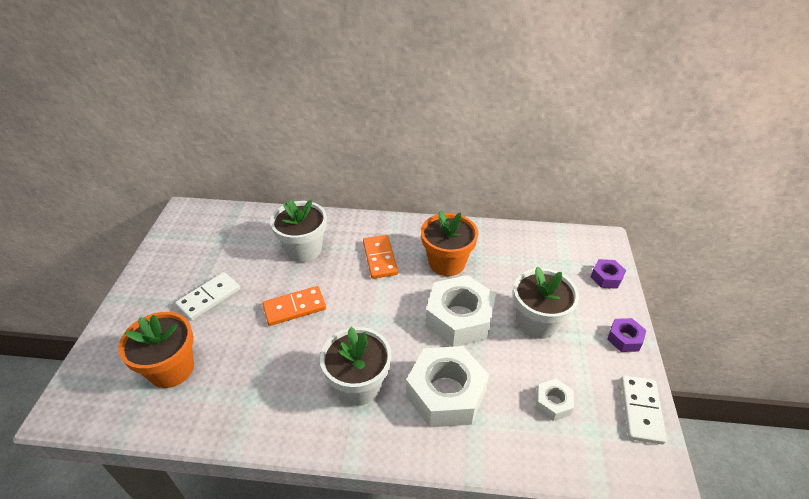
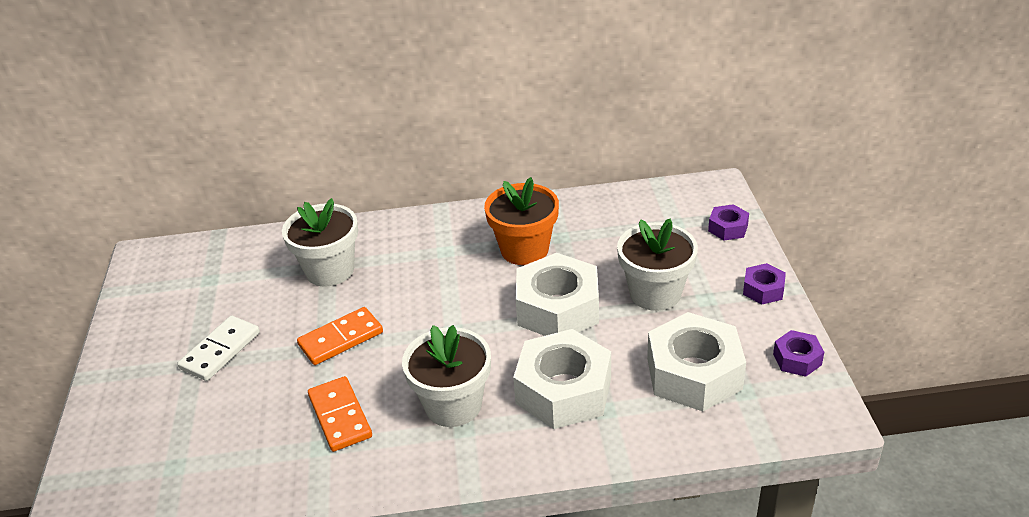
camera: 10 degrees left, 5 degrees down
(171, 369) = (201, 439): orange flower pot -> none
(379, 258) = (435, 261): orange domino -> orange domino (340, 416)
(553, 403) = (694, 373): white nut -> white nut, size x2.08
(641, 410) = (797, 359): white domino -> purple nut

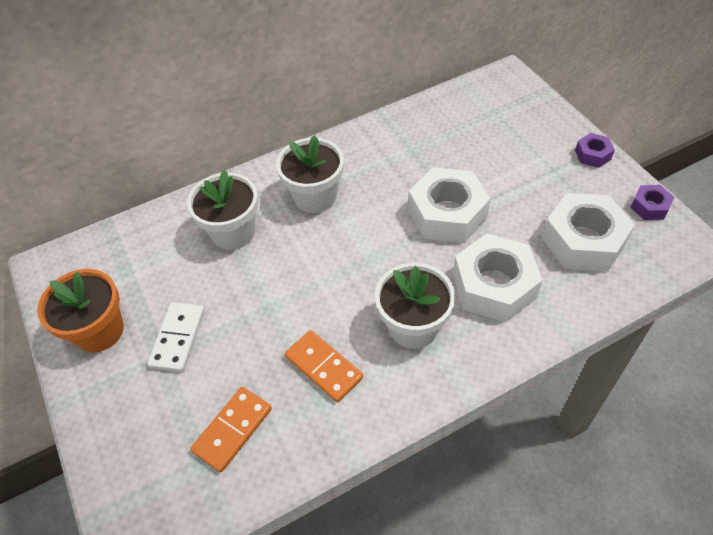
camera: 20 degrees left, 15 degrees up
(341, 339) = (281, 294): orange domino -> orange domino (233, 430)
(524, 250) = (390, 168): orange flower pot -> orange flower pot (99, 331)
(655, 293) = (515, 180): white flower pot -> white flower pot (315, 196)
(728, 228) = (537, 108): purple nut -> none

